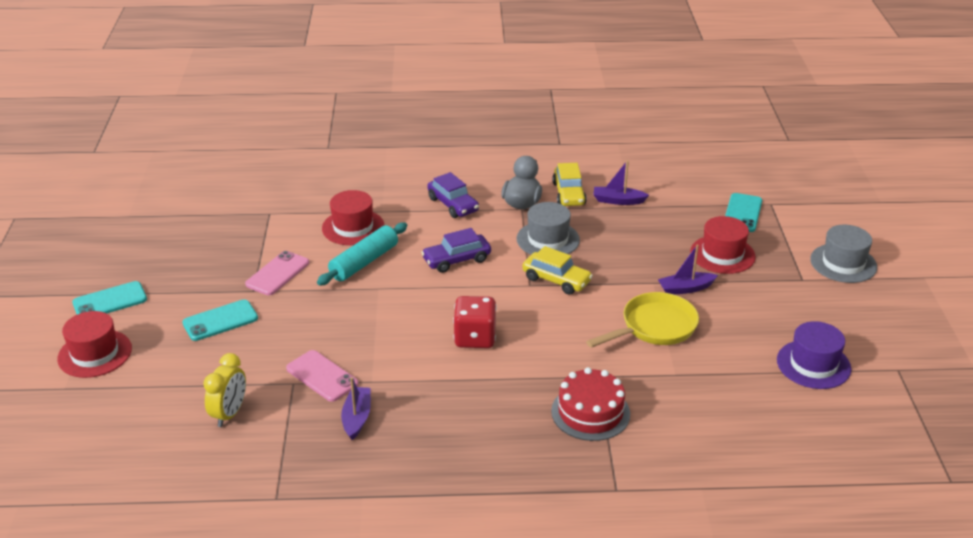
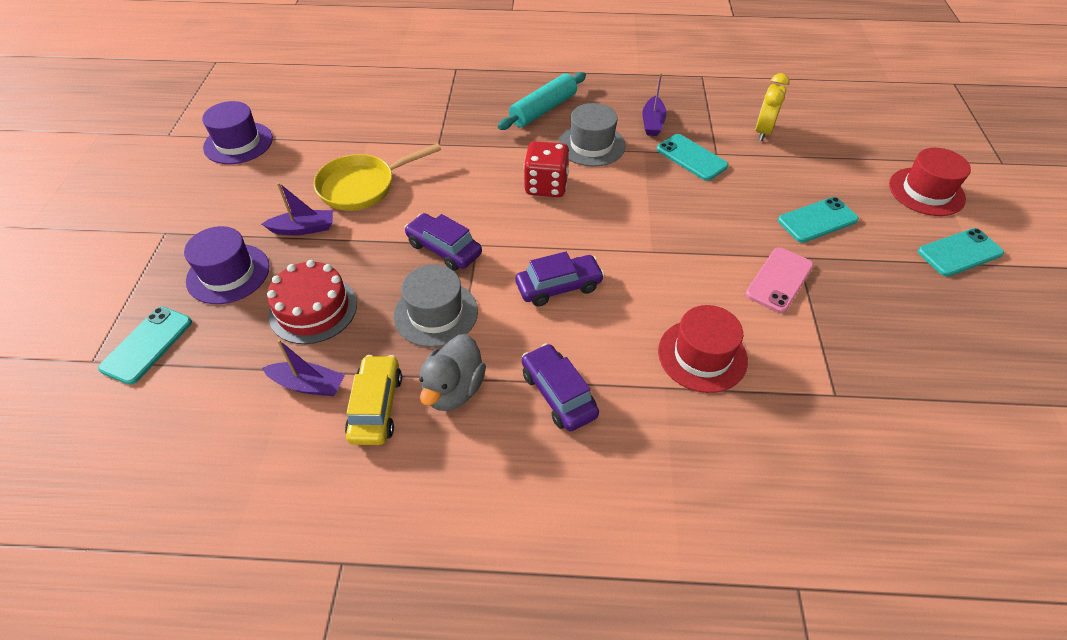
camera: 175 degrees left, 15 degrees up
(322, 376) = (691, 158): pink phone -> turquoise phone
(364, 262) = (675, 291): turquoise rolling pin -> turquoise rolling pin (543, 110)
(556, 280) = (444, 249): yellow car -> purple car
(590, 412) = (456, 116): red cake -> red cake (313, 309)
(722, 254) = (228, 273): red hat -> purple hat
(843, 263) = (97, 251): grey hat -> grey hat (591, 145)

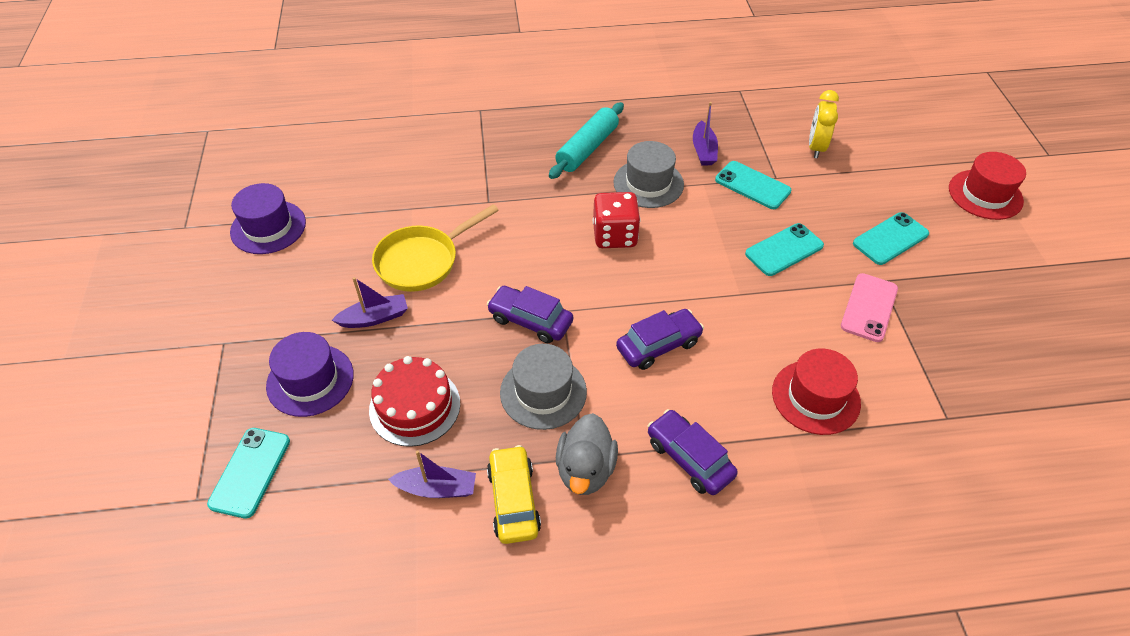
camera: 10 degrees left, 0 degrees up
(959, 252) = (1028, 255): turquoise phone -> turquoise phone (784, 250)

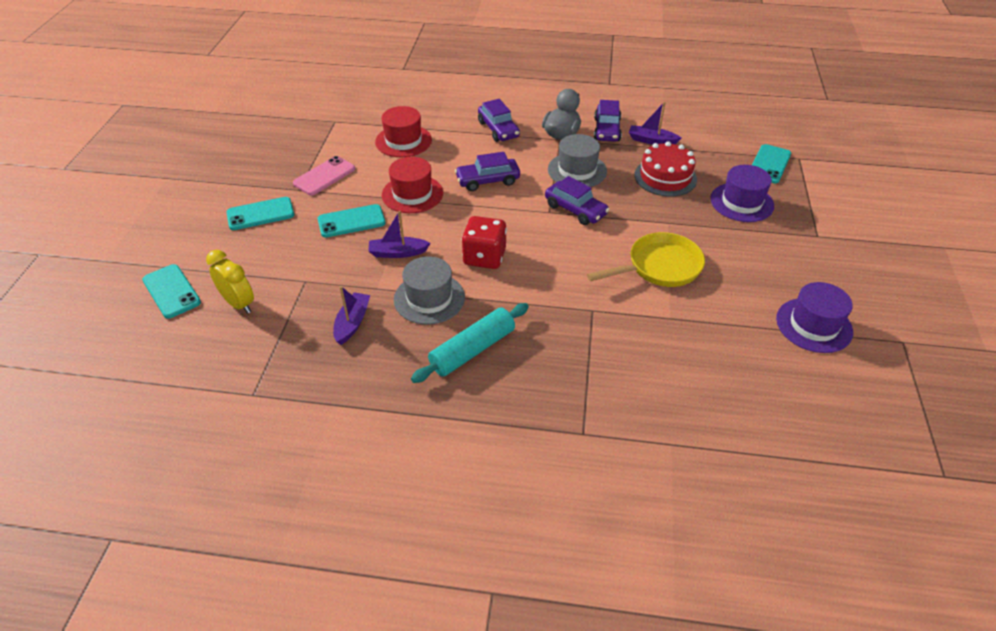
camera: 165 degrees left, 5 degrees down
(374, 318) = (698, 232): purple boat -> purple boat (398, 253)
(513, 500) = (607, 130): yellow car -> purple car
(752, 185) = (333, 277): turquoise phone -> turquoise phone (171, 291)
(816, 147) = (239, 303): yellow clock -> yellow clock turned 75 degrees counterclockwise
(985, 194) = (143, 232): red hat -> red hat (412, 194)

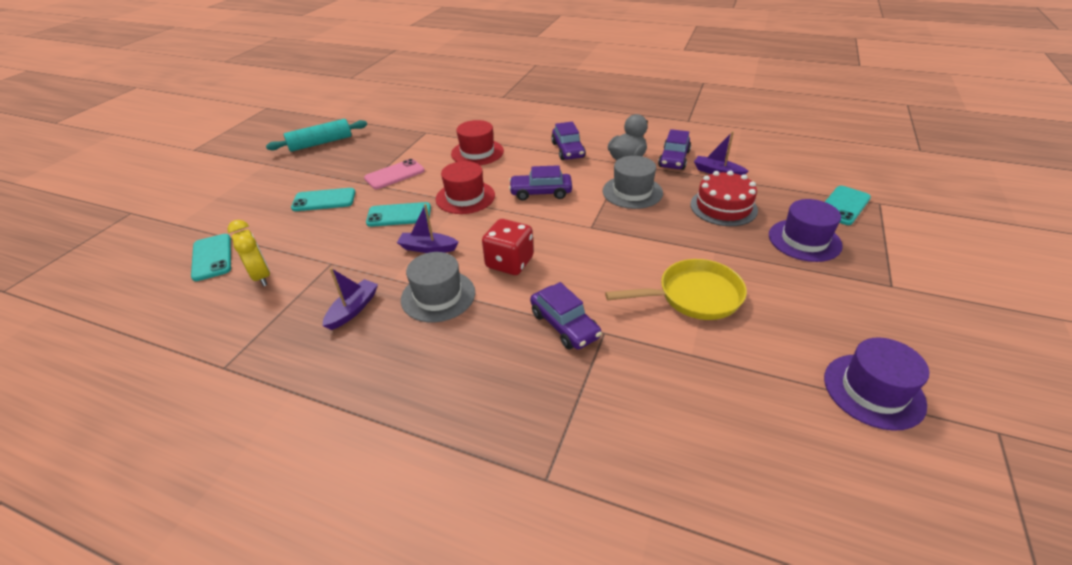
camera: 15 degrees right, 5 degrees down
(472, 350) = (459, 356): turquoise rolling pin -> turquoise rolling pin (321, 143)
(575, 210) = (619, 228): purple car -> purple car (564, 325)

